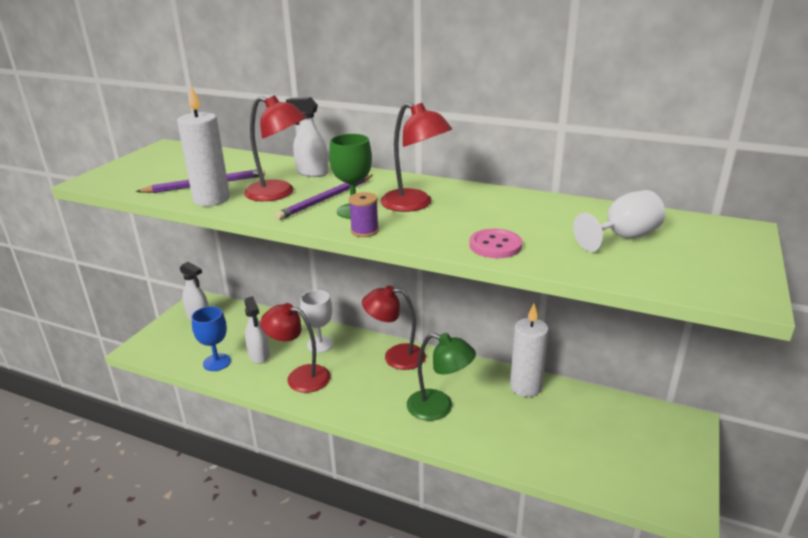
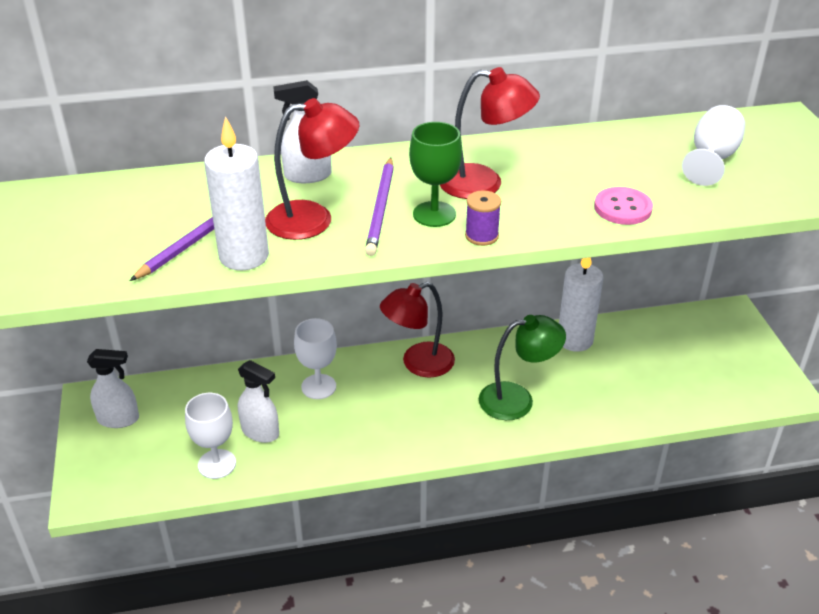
camera: 35 degrees left, 10 degrees up
(217, 362) = (217, 464): blue goblet -> white goblet
(300, 377) = (338, 434): red lamp -> none

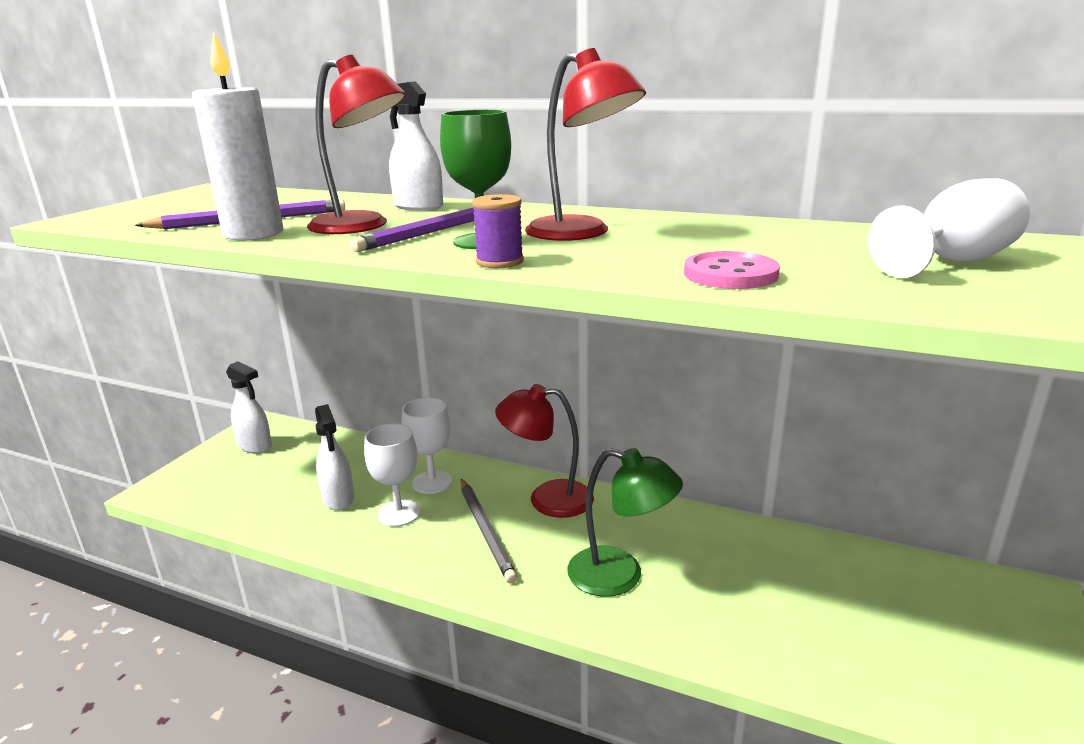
camera: 35 degrees right, 15 degrees down
(217, 464) = (273, 509): white goblet -> white goblet (399, 513)
(401, 407) = (486, 531): none -> grey pencil
(574, 340) = (755, 542): white candle -> none

